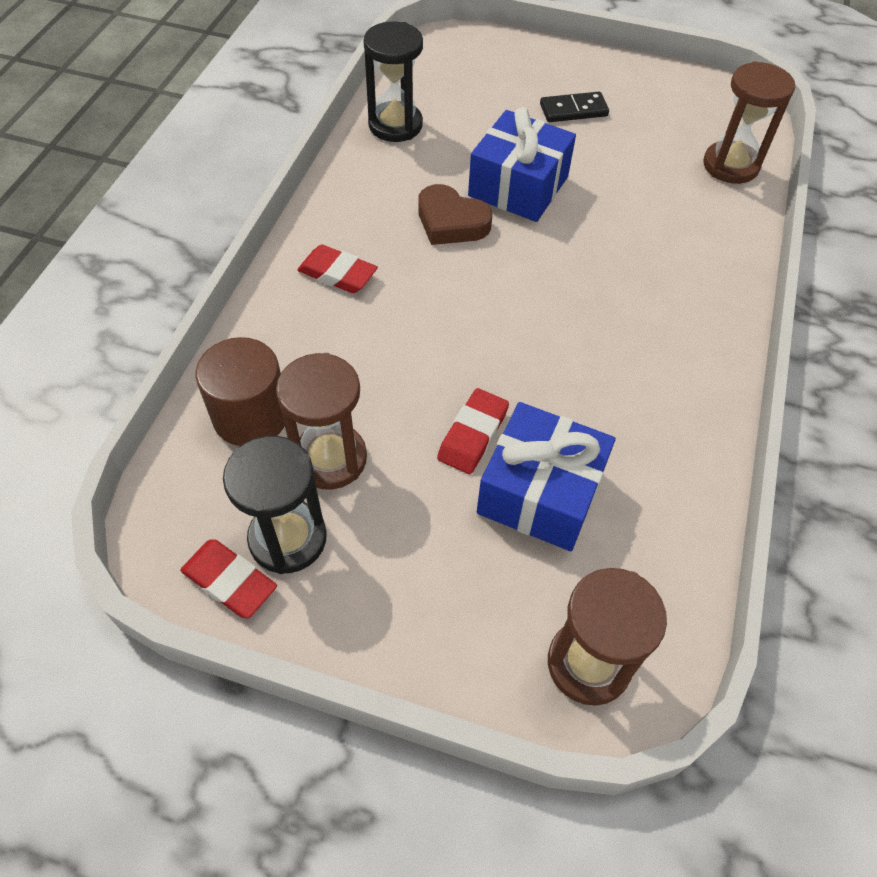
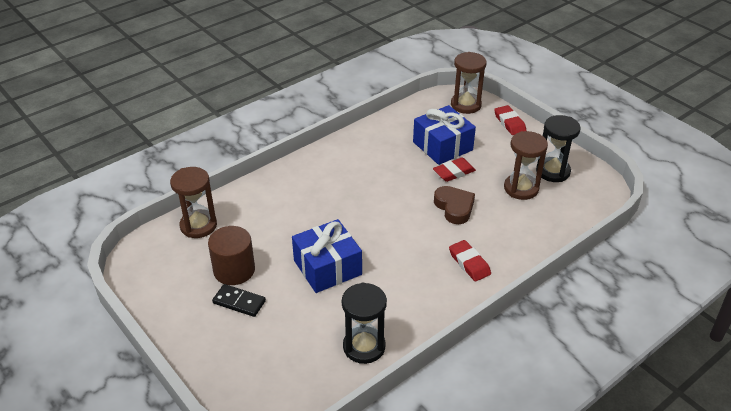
camera: 145 degrees left, 15 degrees down
(229, 581) = (582, 168): red eraser -> red eraser (509, 123)
(251, 416) = (549, 217): brown cylinder -> brown cylinder (234, 270)
(451, 222) = (385, 264): brown heart -> brown heart (454, 207)

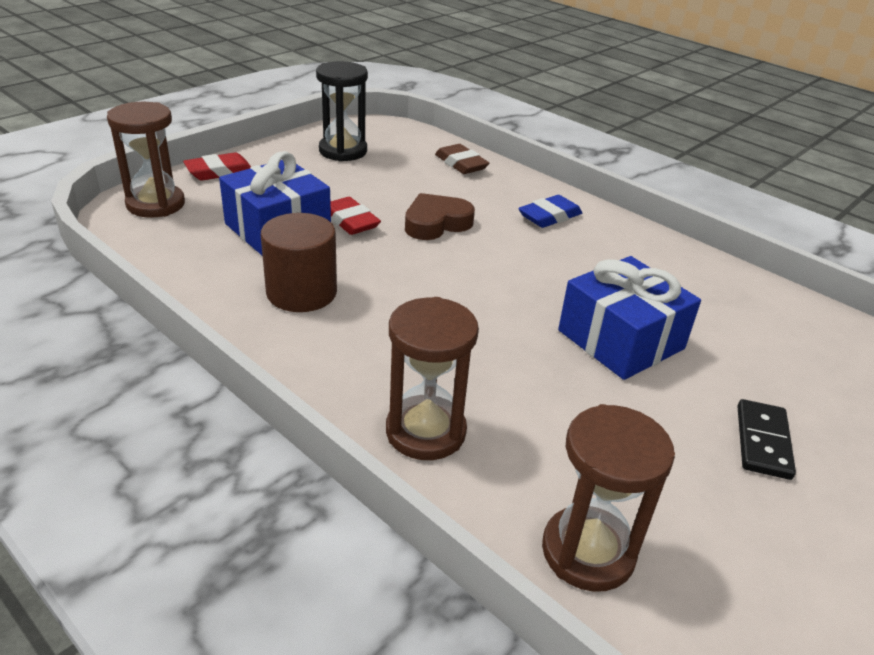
camera: 100 degrees left, 5 degrees down
(234, 270) = (691, 461): brown cylinder -> brown cylinder (301, 292)
(364, 347) = (752, 298): black hourglass -> none
(469, 263) = (549, 216): red eraser -> blue eraser
(521, 188) = (383, 173): brown hourglass -> brown hourglass (425, 431)
(546, 228) = (461, 164): none -> brown eraser

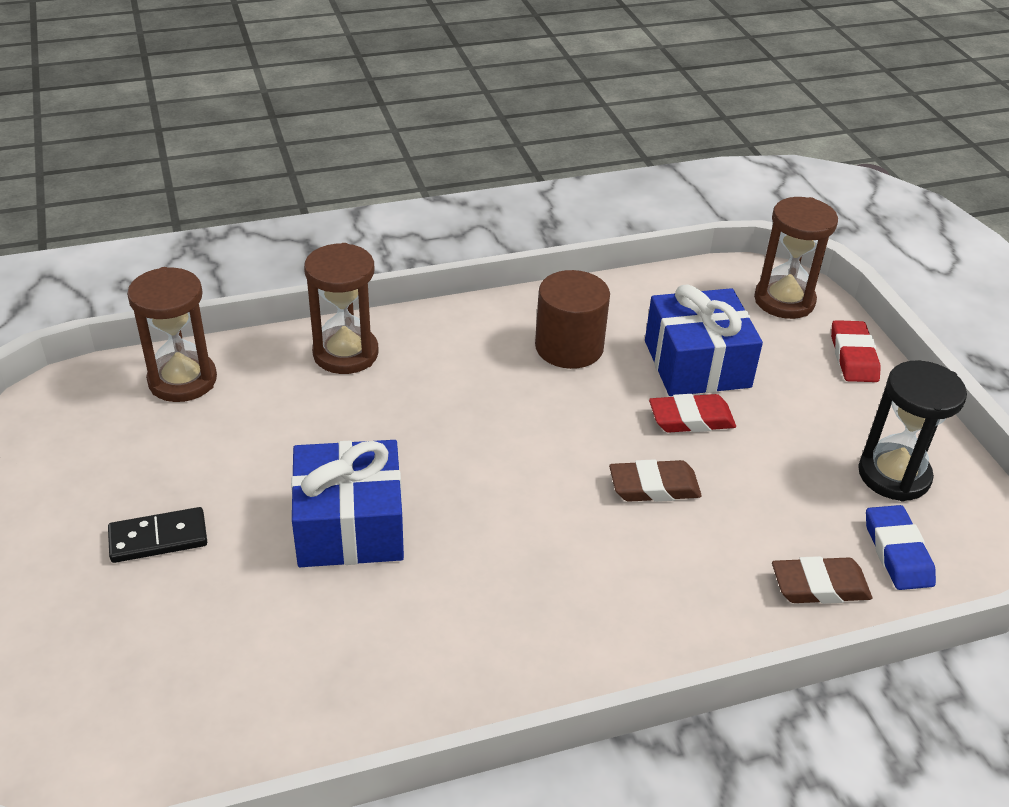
camera: 120 degrees right, 5 degrees up
(436, 223) = (654, 486): brown heart -> brown eraser
(549, 216) = (621, 607): blue eraser -> blue eraser (897, 552)
(762, 441) = (158, 538): black domino -> black domino turned 60 degrees counterclockwise

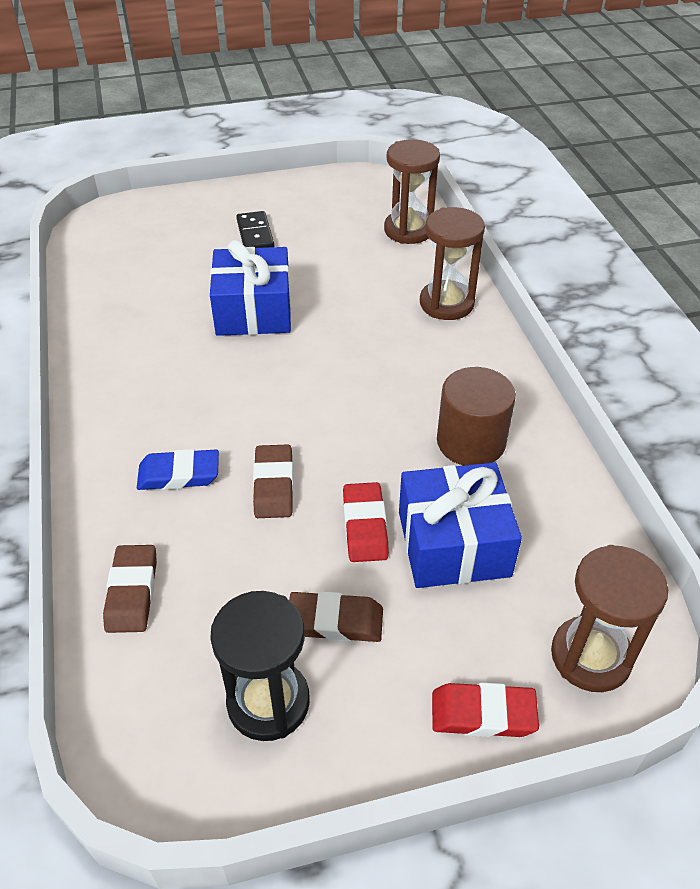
camera: 95 degrees right, 5 degrees up
(801, 437) = (335, 621): none -> brown eraser
(897, 552) = (158, 673): blue eraser -> blue eraser (179, 474)

